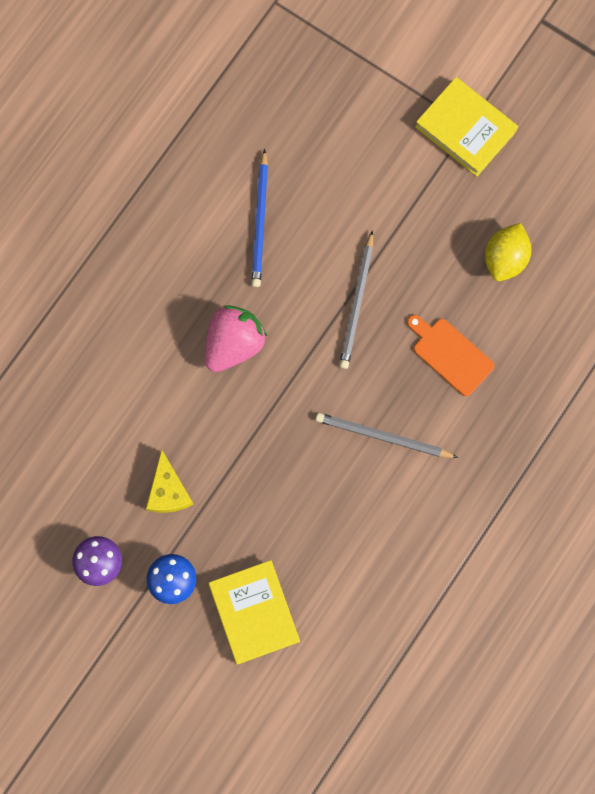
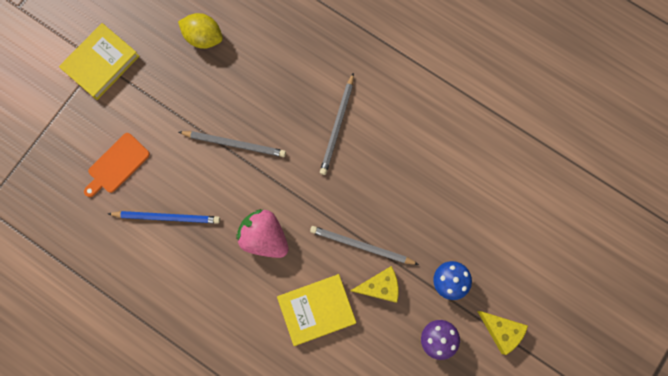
camera: 90 degrees left, 0 degrees up
(108, 648) = (501, 331): none -> yellow cheese
(221, 467) = (361, 246): none -> grey pencil
(254, 612) = (470, 220): yellow book -> yellow book (316, 310)
(450, 354) = (276, 77): orange cutting board -> orange cutting board (117, 165)

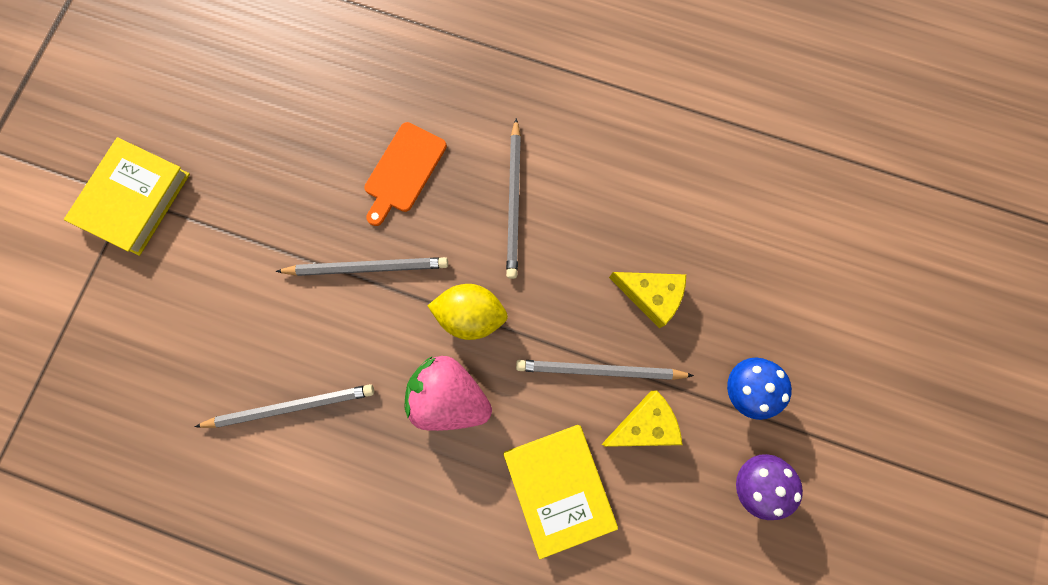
camera: 15 degrees left, 0 degrees up
(117, 165) = (193, 346): orange cutting board -> orange cutting board (403, 171)
(167, 217) = (291, 406): blue pencil -> grey pencil
(204, 37) = (281, 123): yellow lemon -> yellow lemon (471, 315)
(316, 310) = (559, 487): yellow book -> yellow book turned 75 degrees counterclockwise
(501, 331) = (844, 442): yellow cheese -> yellow cheese (651, 296)

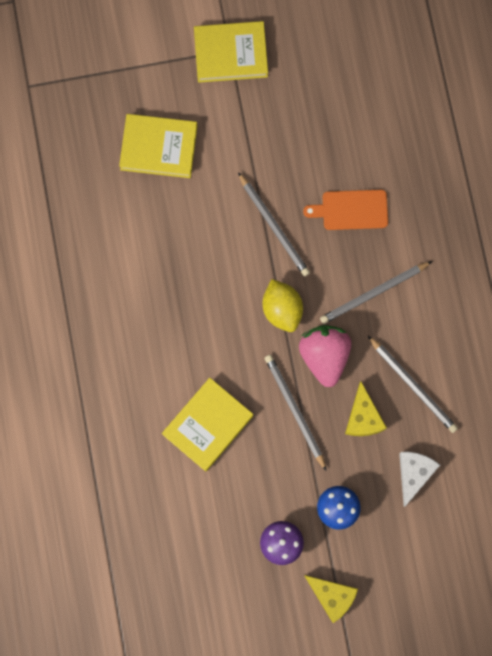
camera: 60 degrees right, 0 degrees up
(184, 348) = (159, 147): none -> yellow book
(291, 406) = (162, 234): grey pencil -> grey pencil (413, 385)
(449, 396) = (223, 326): pink strawberry -> pink strawberry (324, 356)
(644, 425) = (277, 457): yellow cheese -> yellow cheese (332, 596)
(747, 276) = (414, 474): none -> white cheese

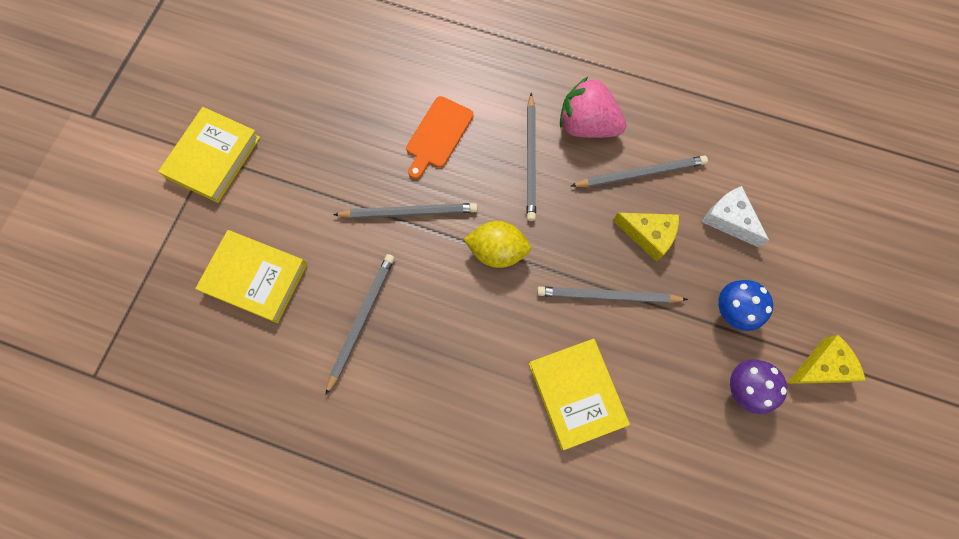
camera: 60 degrees left, 5 degrees down
(159, 147) = (255, 277): yellow book -> yellow book turned 75 degrees clockwise
(172, 242) = (361, 320): none -> grey pencil
(324, 356) = (567, 237): pink strawberry -> pink strawberry (586, 125)

